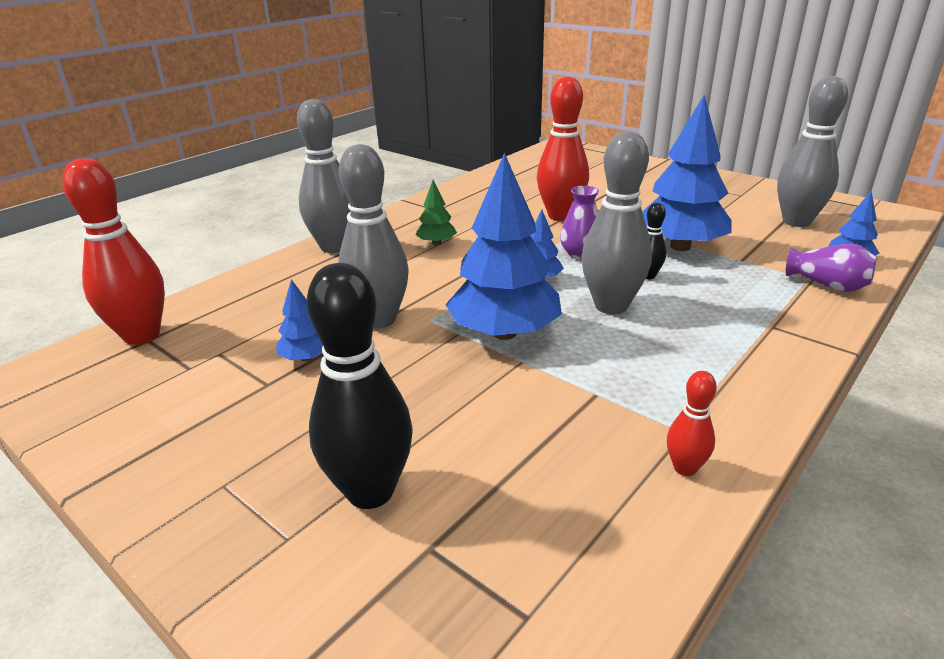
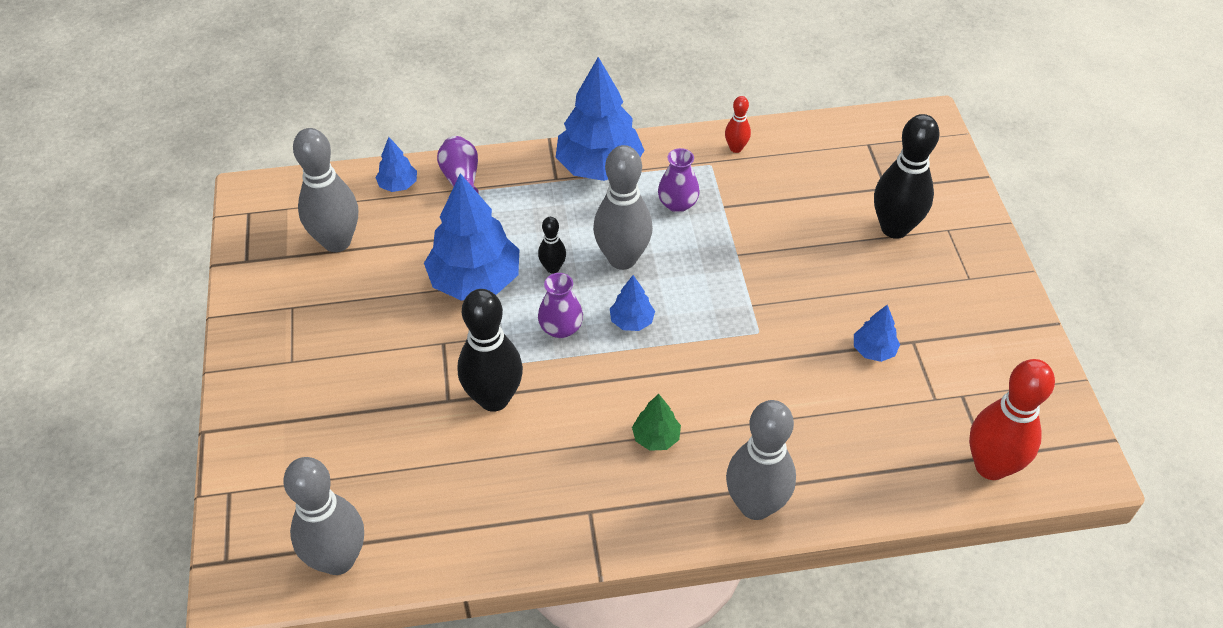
camera: 140 degrees left, 20 degrees up
(379, 320) = (795, 357): grey bowling pin -> grey bowling pin (338, 559)
(504, 333) = (722, 284): blue tree -> blue tree (599, 167)
(560, 216) = (494, 398): red bowling pin -> black bowling pin
(641, 369) = (677, 204): none -> purple vase

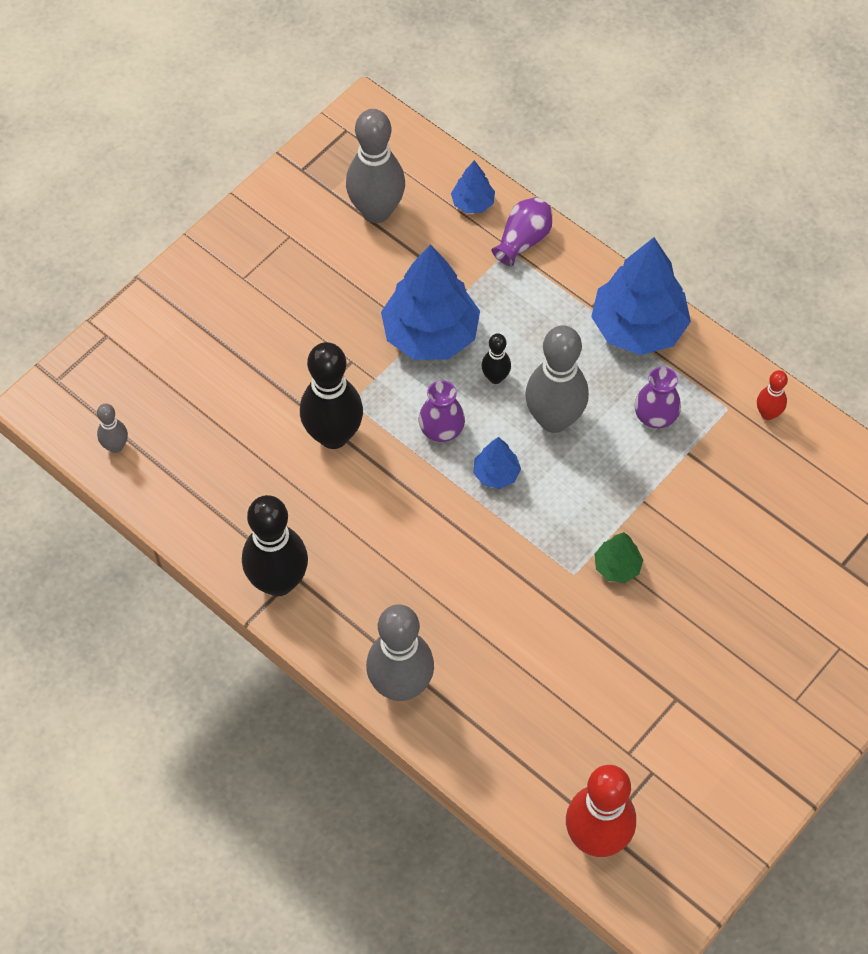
camera: 50 degrees right, 10 degrees up
(338, 559) = (116, 446): grey bowling pin -> grey bowling pin, size x0.48
(656, 437) = (400, 572): green tree -> green tree (617, 567)
(873, 350) = (637, 673): blue tree -> none
(894, 228) = (797, 603): black bowling pin -> black bowling pin (278, 582)

